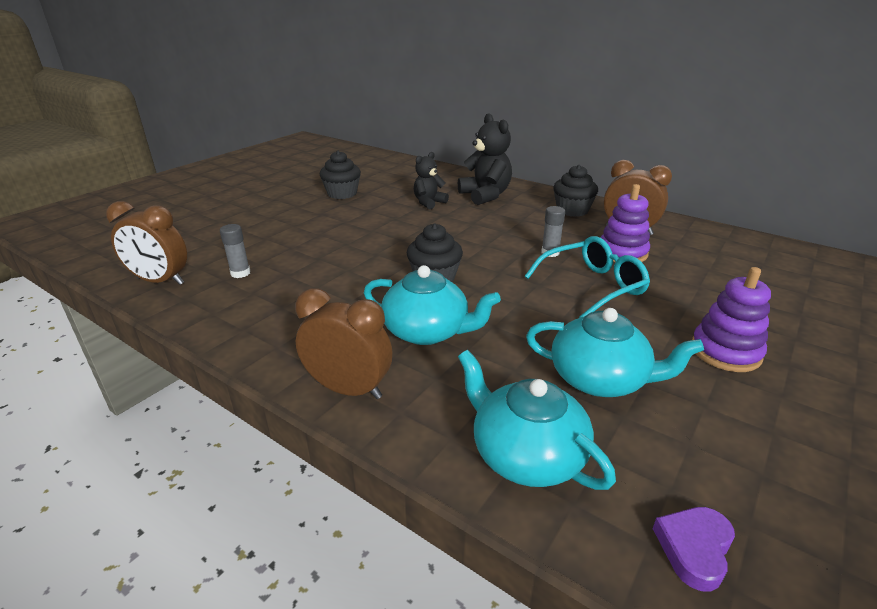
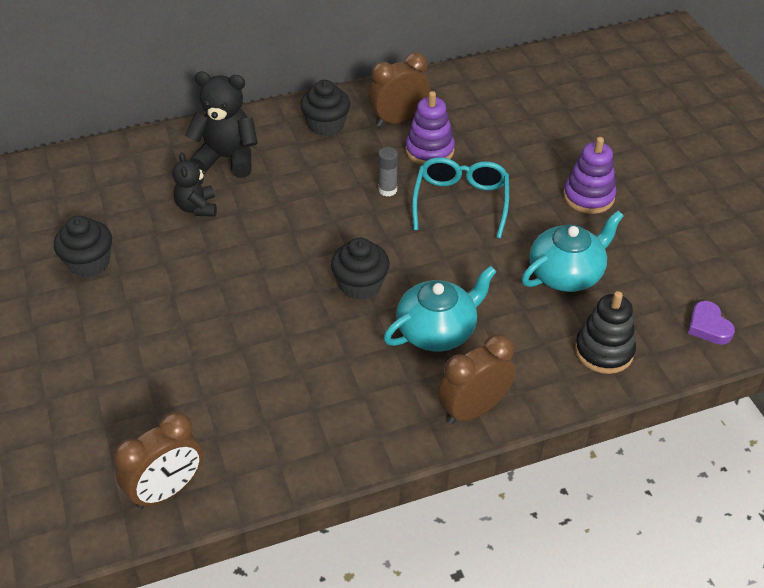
camera: 55 degrees left, 15 degrees up
(240, 273) = (214, 419): grey glue stick -> none
(526, 454) = (604, 351): turquoise teapot -> black stacking toy

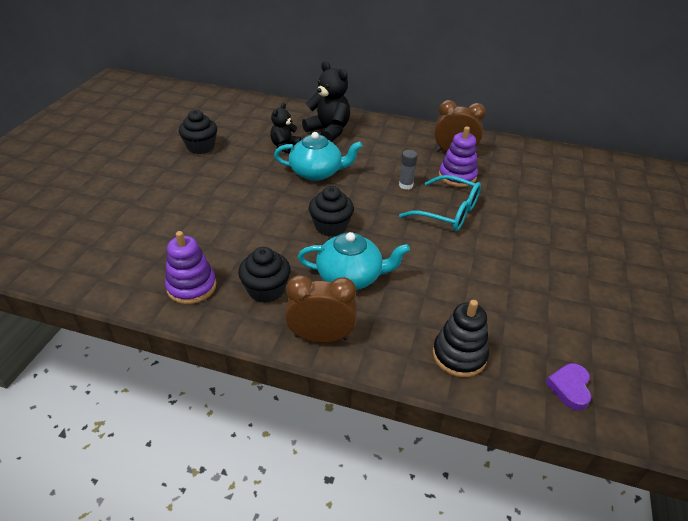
camera: 35 degrees right, 5 degrees down
(167, 490) = (98, 274): brown clock -> none
(326, 125) = (405, 138): black cupcake -> black cupcake (266, 290)
(461, 201) = (448, 212): turquoise glasses -> turquoise glasses turned 75 degrees clockwise
(566, 273) = (482, 290): turquoise teapot -> turquoise teapot (317, 172)
(588, 197) = (549, 251): purple stacking toy -> purple stacking toy (191, 287)

